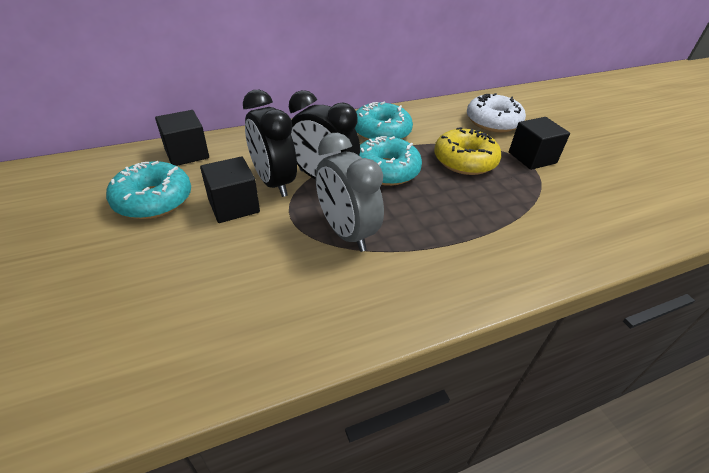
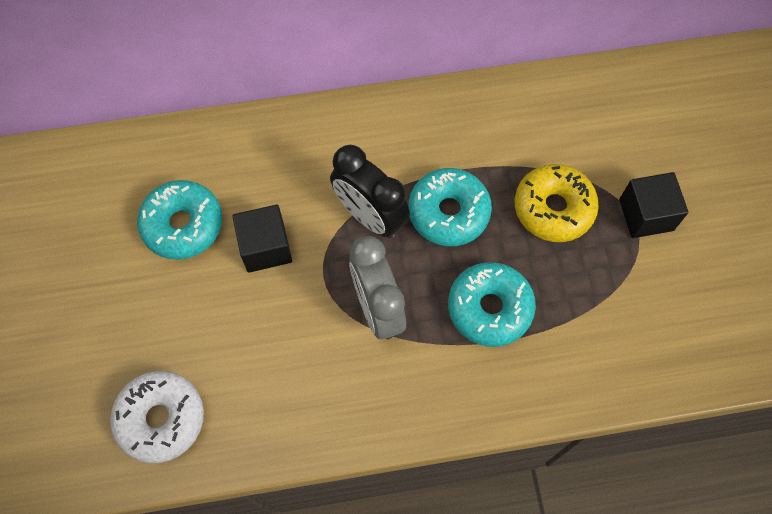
camera: 15 degrees right, 25 degrees up
(187, 153) = (218, 147): black cube -> none
(273, 182) = (313, 215): black clock -> none
(381, 132) = (464, 134): turquoise donut -> turquoise donut (489, 308)
(493, 122) = (627, 130): white donut -> white donut (161, 419)

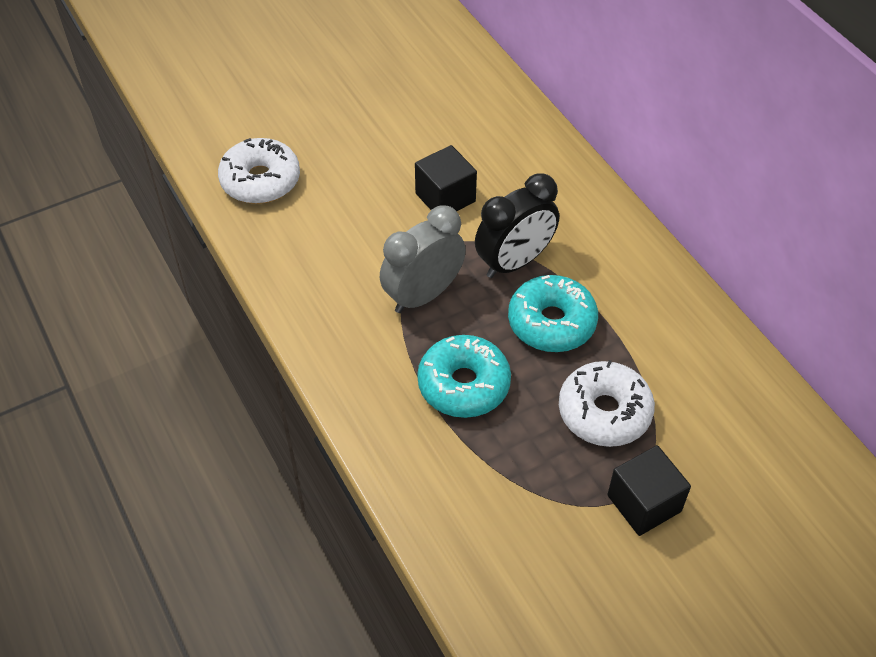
camera: 70 degrees right, 15 degrees down
(183, 225) = (439, 137): turquoise donut -> none
(370, 216) = (514, 262): black clock -> black clock turned 150 degrees counterclockwise
(553, 208) = (604, 412): yellow donut -> white donut

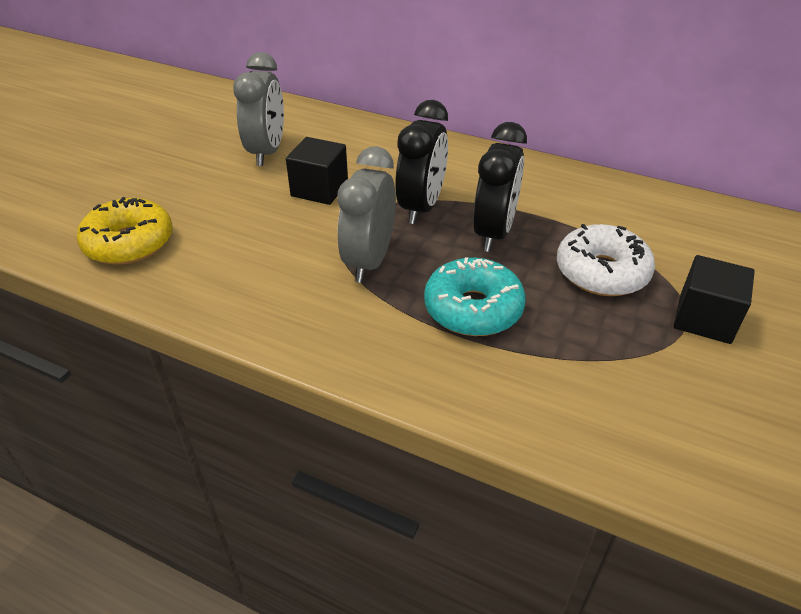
camera: 35 degrees left, 10 degrees down
(260, 180) = (129, 243): white donut -> yellow donut
(435, 131) = (267, 152): none -> grey clock
(551, 322) = (494, 233): turquoise donut -> black clock

